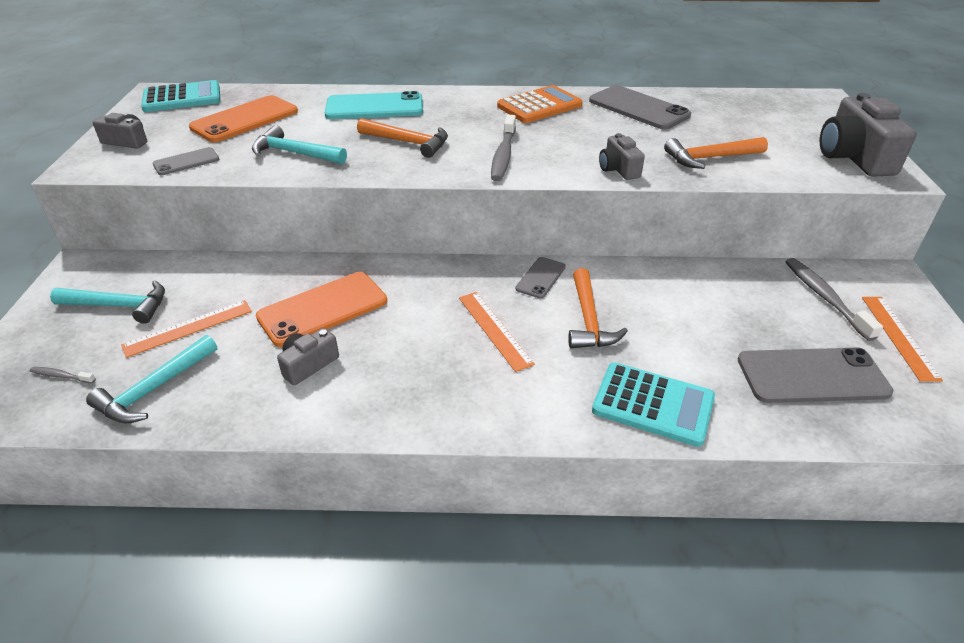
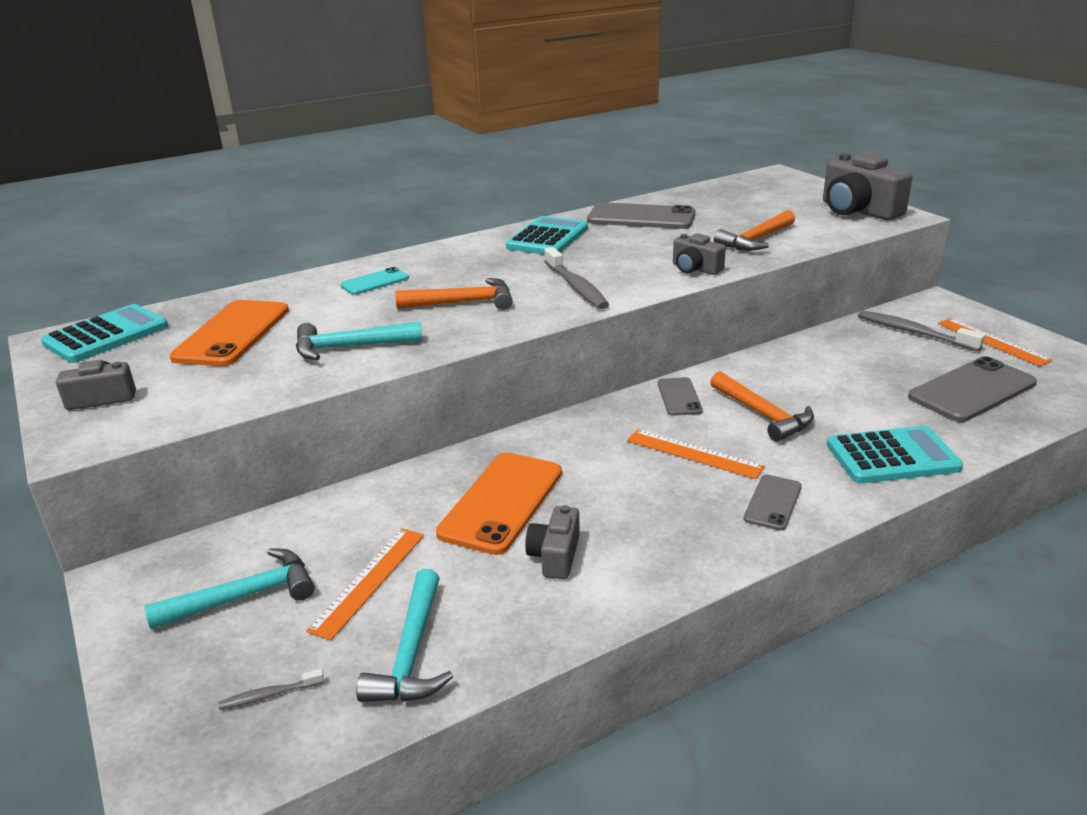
camera: 30 degrees left, 10 degrees down
(186, 162) = (224, 394): grey phone -> grey phone (773, 502)
(374, 107) = (374, 282): turquoise phone -> turquoise phone, size x0.54
(539, 106) = (547, 238): orange calculator -> turquoise calculator

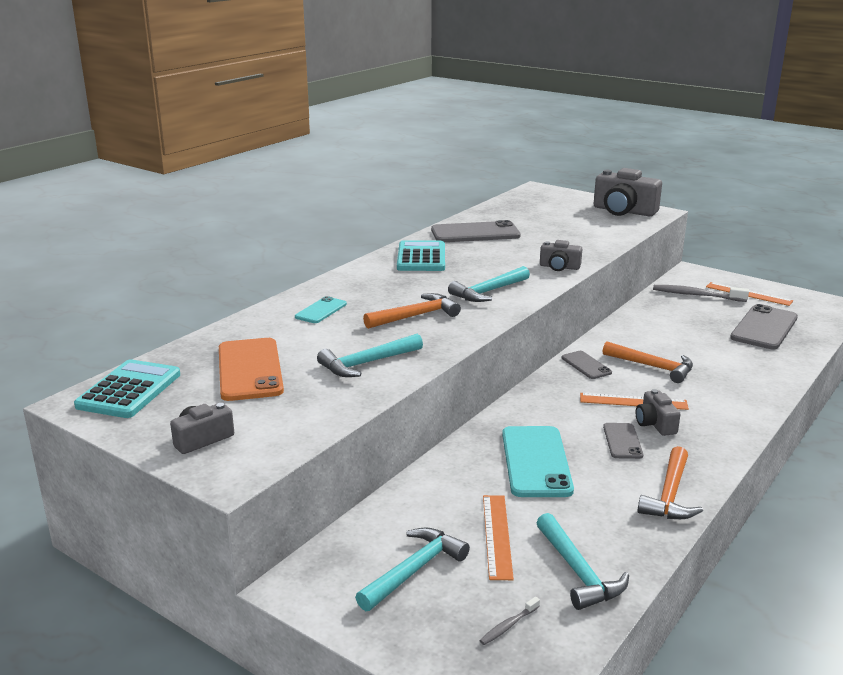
camera: 25 degrees left, 5 degrees down
(502, 502) = (536, 462): orange phone -> turquoise phone
(555, 556) = (609, 487): grey camera -> grey camera (655, 424)
(576, 287) = (488, 292): grey toothbrush -> turquoise hammer
(756, 240) = (578, 240): orange hammer -> orange hammer (670, 495)
(773, 502) = (712, 422): grey phone -> grey phone (622, 441)
(892, 456) = (755, 378): turquoise calculator -> none

